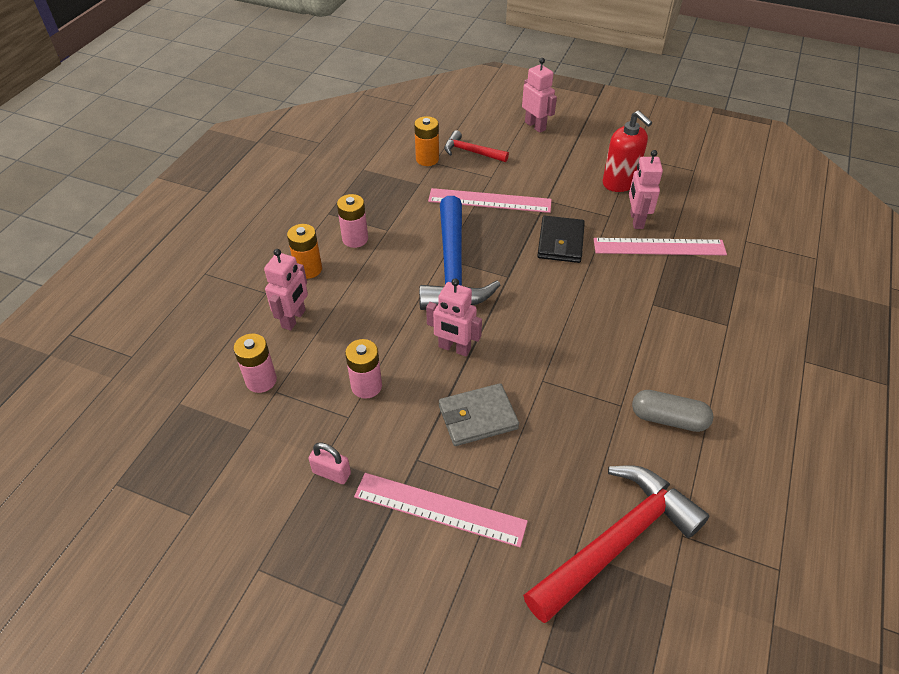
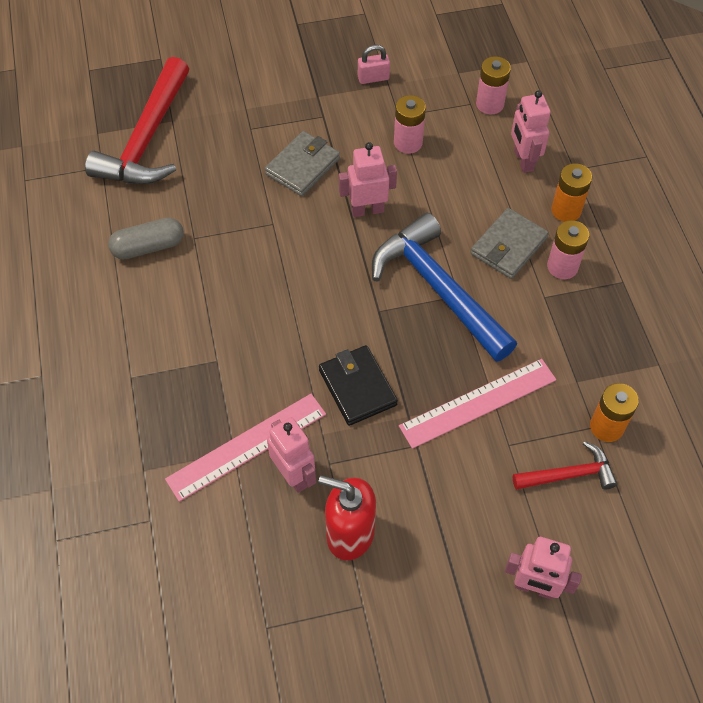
camera: 145 degrees right, 10 degrees up
(376, 268) = (508, 246): none -> grey wallet
(439, 509) = (281, 96): pink ruler -> none

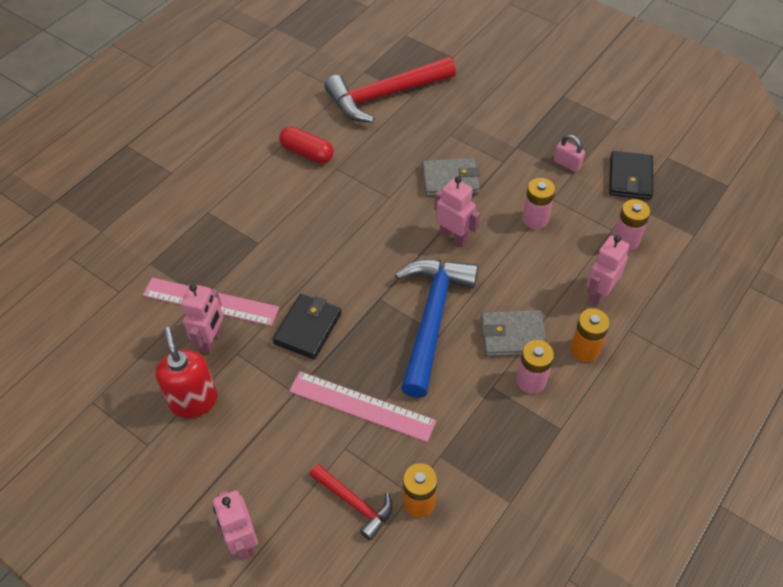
camera: 50 degrees right, 5 degrees down
(148, 247) = (307, 153): grey capsule -> red capsule
(431, 52) = (630, 178): none -> black wallet

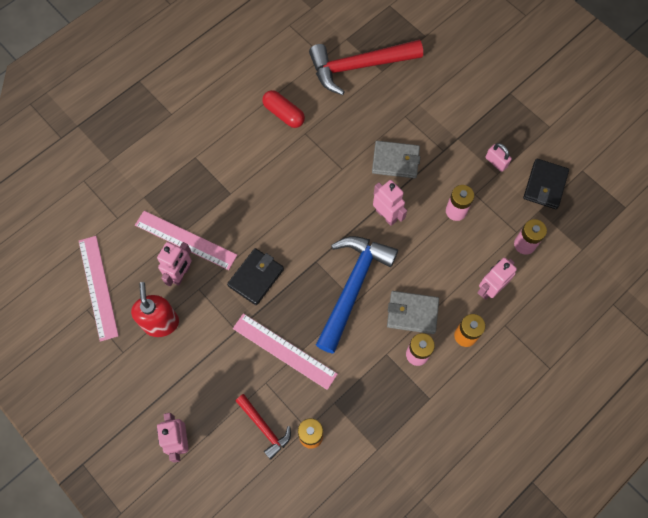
camera: 10 degrees right, 15 degrees up
(104, 373) = (98, 287): none -> pink ruler

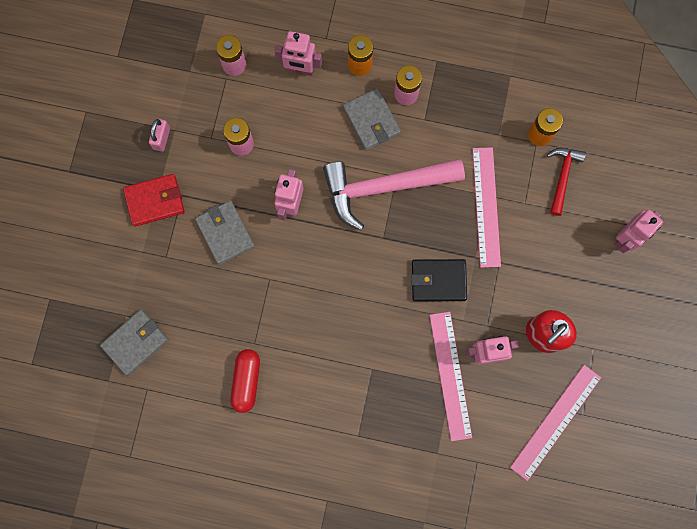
camera: 125 degrees left, 10 degrees up
(352, 287) = (384, 187): blue hammer -> pink hammer
(359, 67) = (135, 342): red hammer -> grey wallet
(450, 131) = (155, 201): none -> red wallet
(545, 185) = (157, 80): black wallet -> none

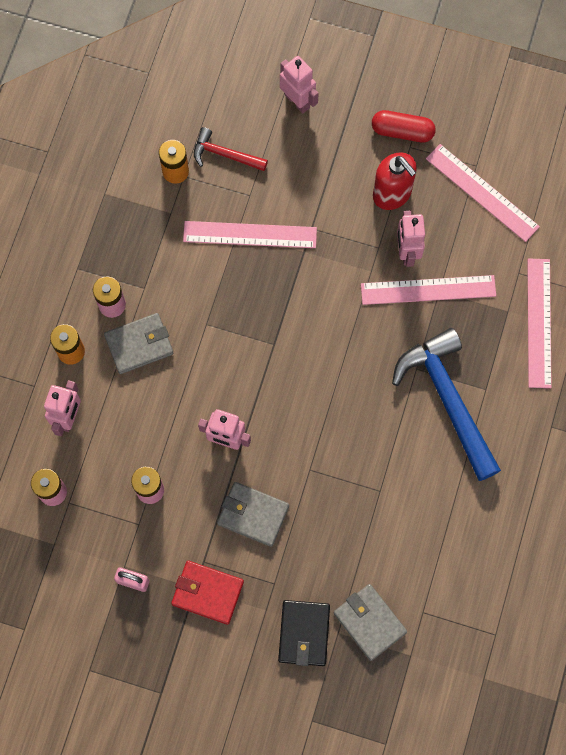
camera: 85 degrees left, 5 degrees down
(155, 201) = (207, 593): red wallet -> red wallet turned 60 degrees counterclockwise
(225, 233) = (253, 515): grey wallet -> grey wallet turned 45 degrees clockwise
(246, 381) = (420, 502): red capsule -> red capsule (402, 131)
(344, 400) = (448, 400): none -> blue hammer
(384, 187) = (218, 337): pink hammer -> none
(429, 484) = (539, 322): none -> pink ruler
(438, 281) = (326, 291): black wallet -> black wallet (304, 633)

